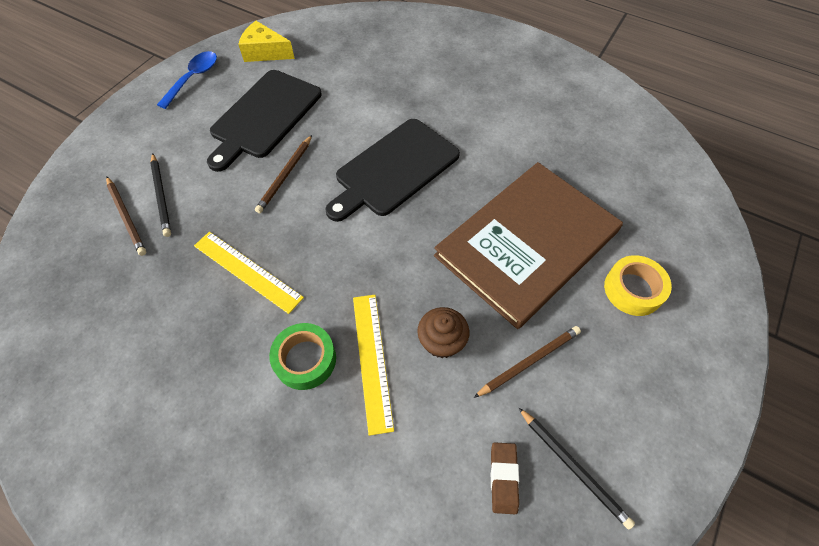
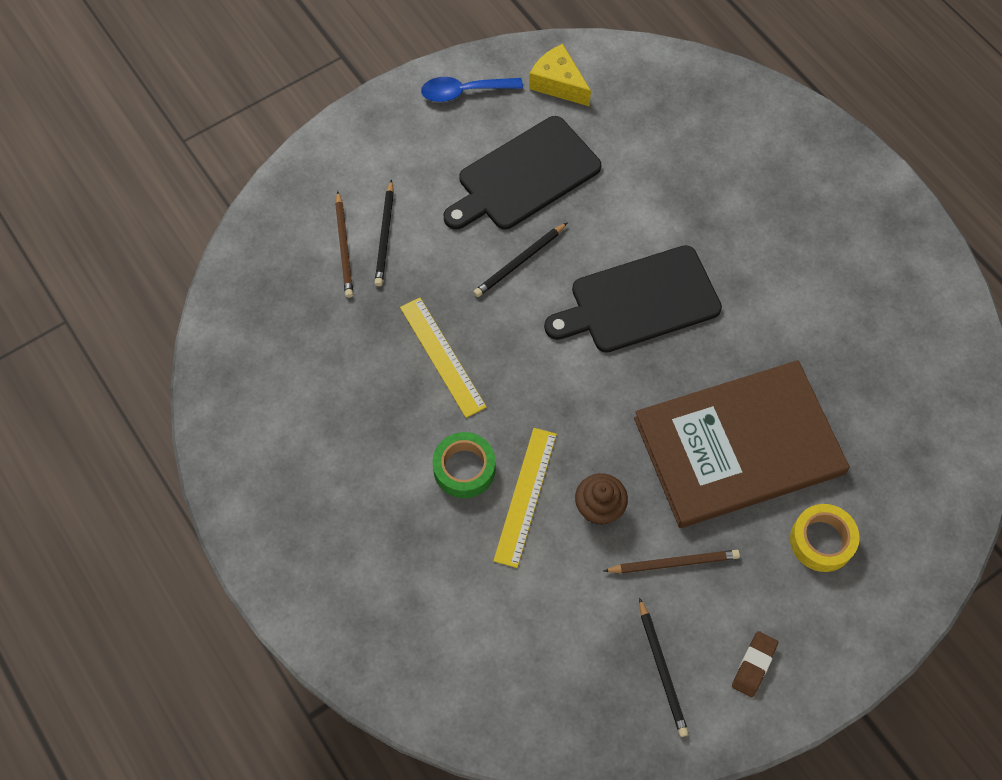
camera: 25 degrees right, 5 degrees up
(193, 78) = (464, 92): blue spoon -> blue spoon turned 150 degrees counterclockwise
(285, 175) = (519, 262): brown pencil -> black pencil
(503, 478) = (595, 649): brown eraser -> brown eraser (754, 665)

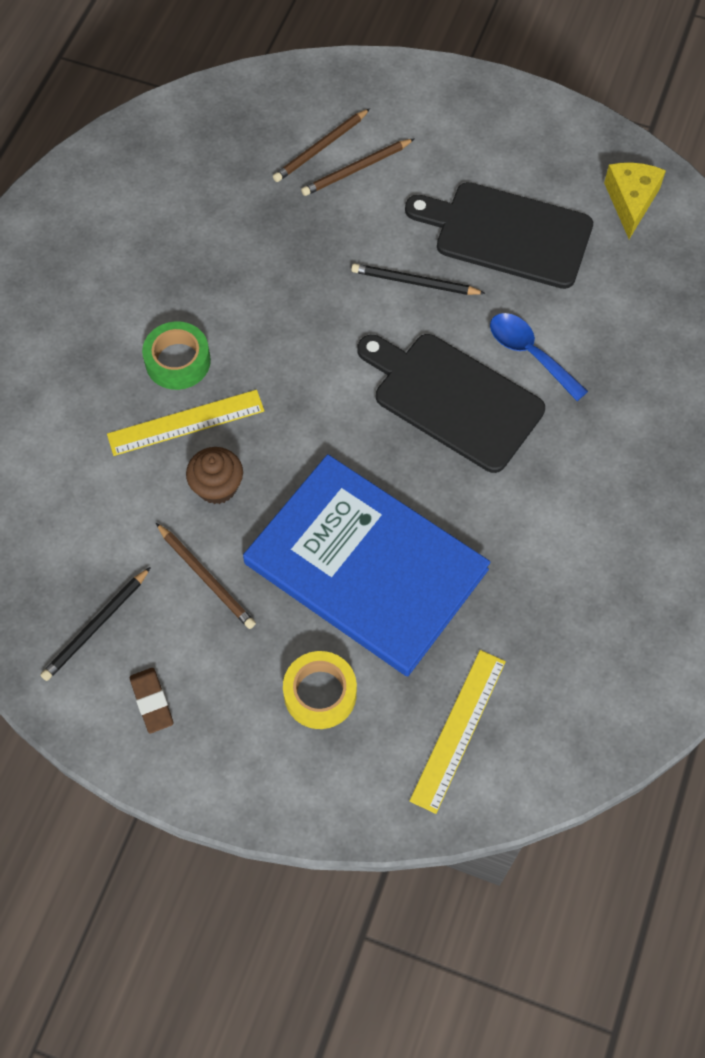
camera: 55 degrees right, 0 degrees up
(385, 236) = (356, 169): black pencil -> brown pencil
(442, 356) = (273, 281): yellow ruler -> yellow ruler (458, 730)
(464, 92) = (554, 137): blue spoon -> blue spoon (530, 354)
(738, 446) = (366, 566): brown book -> blue book
(754, 665) = (152, 702): brown eraser -> brown eraser turned 75 degrees clockwise

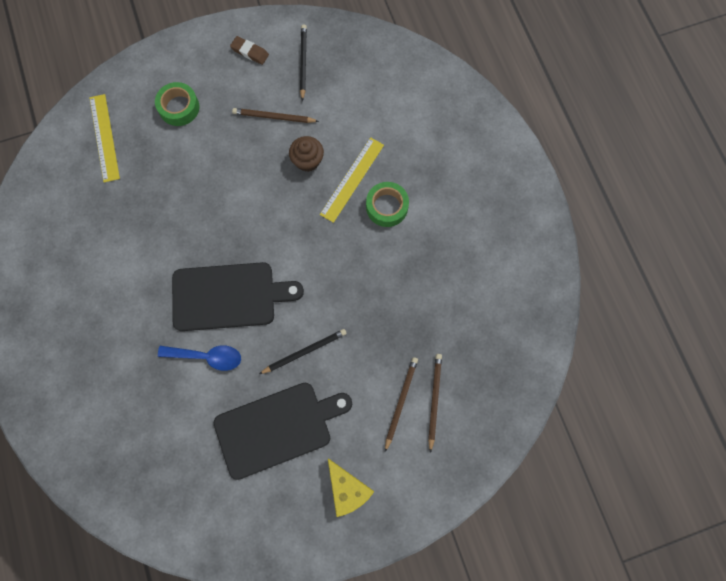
camera: 140 degrees right, 10 degrees up
(320, 693) = (179, 107): yellow tape -> green tape
(366, 566) = (204, 177): blue book -> none
(631, 201) = (220, 516): yellow cheese -> yellow cheese (347, 489)

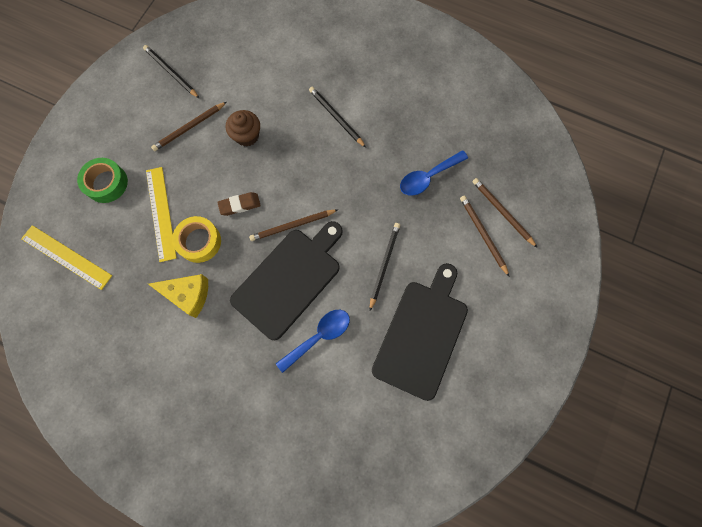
camera: 45 degrees left, 0 degrees up
(197, 209) = (199, 241): none -> yellow tape
(250, 52) = (122, 98): brown eraser -> brown eraser (240, 205)
(271, 259) = (292, 226): none -> brown pencil
(347, 489) = (511, 326): yellow cheese -> yellow cheese (188, 295)
(352, 179) = (292, 120): yellow ruler -> yellow ruler (161, 213)
(387, 207) = (336, 117): green tape -> black pencil
(407, 318) = (428, 177): none -> blue spoon

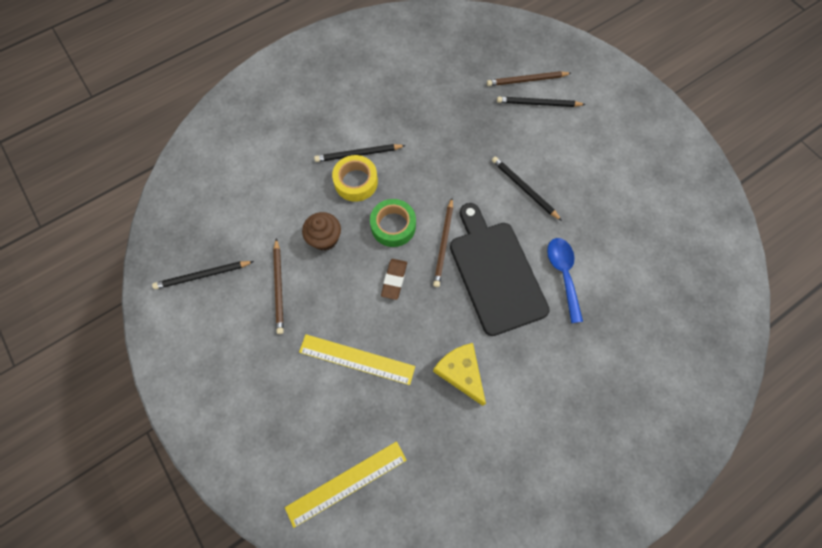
camera: 60 degrees left, 5 degrees down
(106, 183) = (286, 400): green tape -> green tape (393, 226)
(188, 295) = (460, 372): yellow cheese -> yellow cheese turned 75 degrees counterclockwise
(199, 241) = (410, 336): yellow tape -> yellow tape (356, 182)
(422, 334) = (601, 192): black cutting board -> none
(428, 177) = (463, 115): blue spoon -> none
(482, 234) = (538, 104): brown pencil -> black pencil

